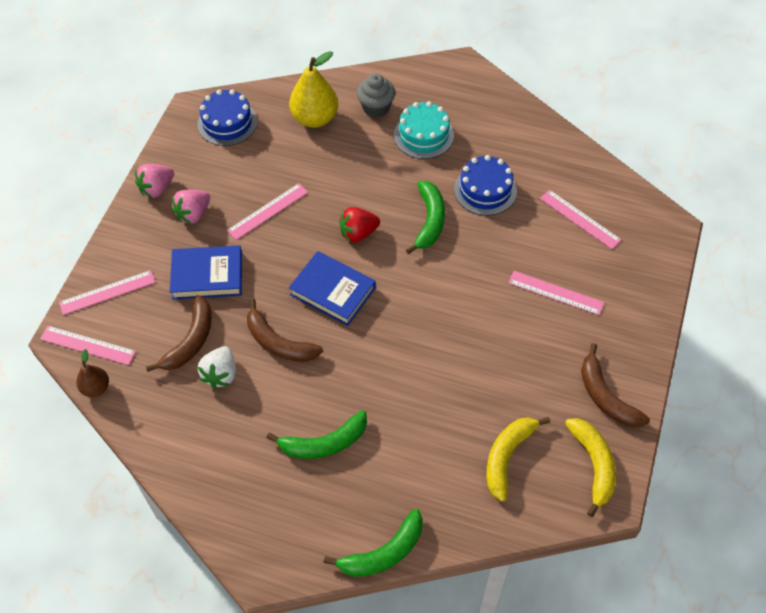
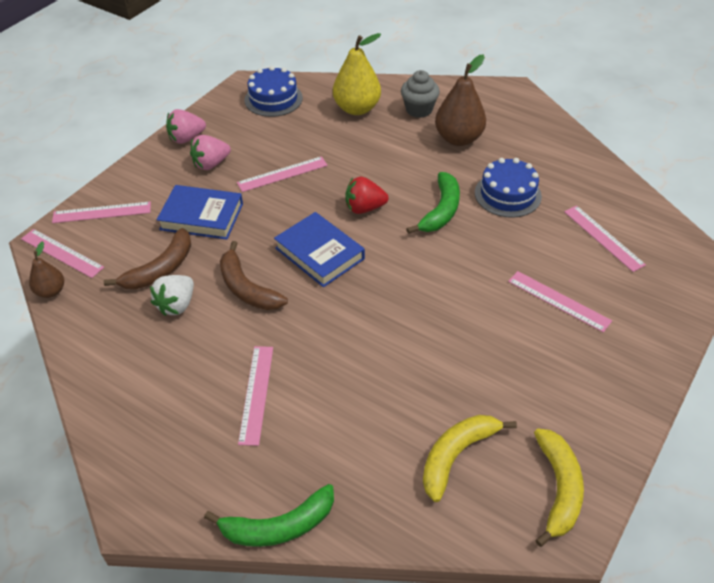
camera: 15 degrees right, 10 degrees down
(324, 443) = (256, 394): green banana -> pink ruler
(423, 135) = (458, 139): turquoise cake -> brown pear
(606, 396) = (591, 417): brown banana -> none

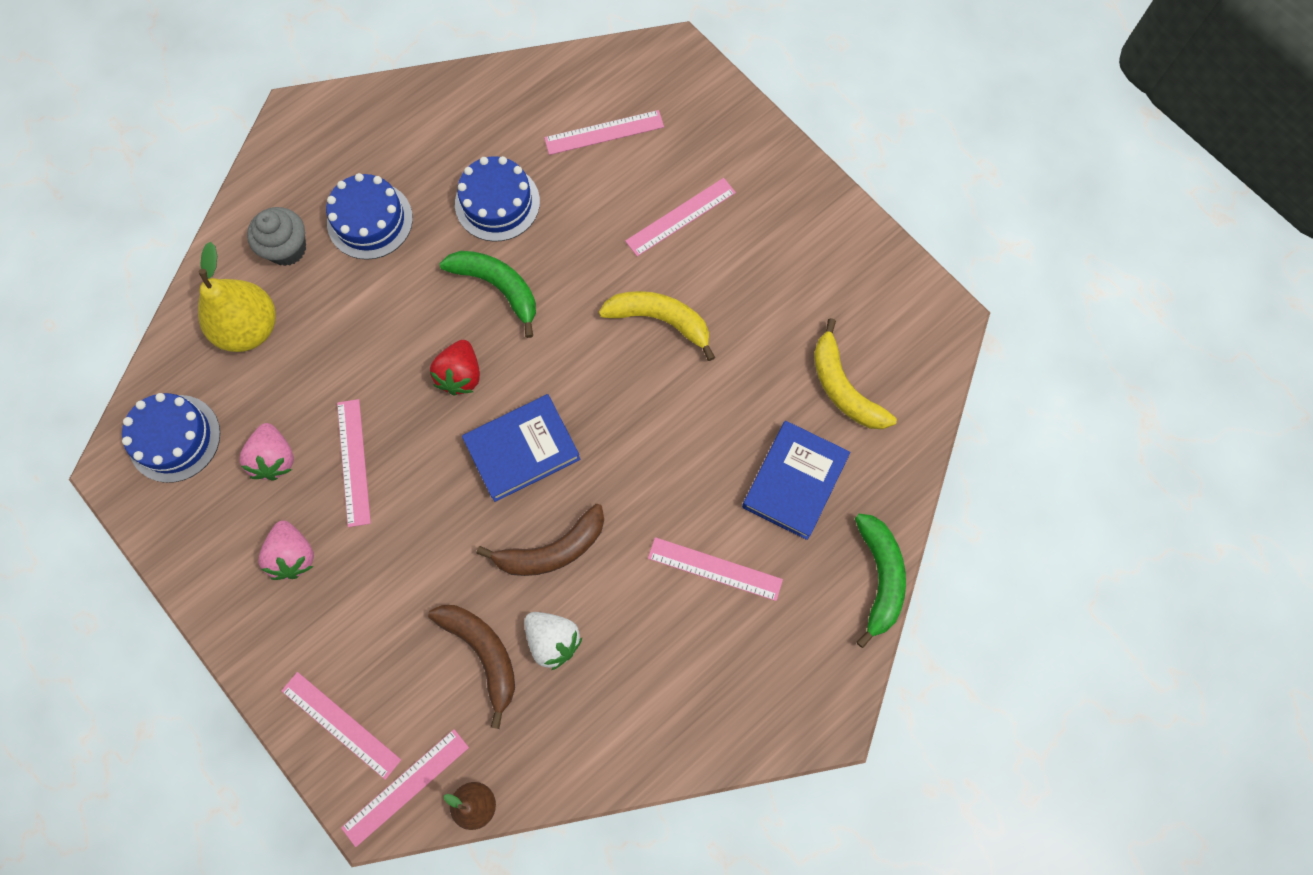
camera: 75 degrees left, 25 degrees up
(102, 212) = (341, 724): pink ruler -> pink ruler turned 60 degrees counterclockwise
(186, 138) = (218, 582): pink strawberry -> pink strawberry (274, 459)
(201, 217) = (401, 585): blue book -> blue book (794, 482)
(458, 139) = (370, 220): brown pear -> blue cake
(558, 488) = (900, 310): yellow banana -> yellow banana (660, 320)

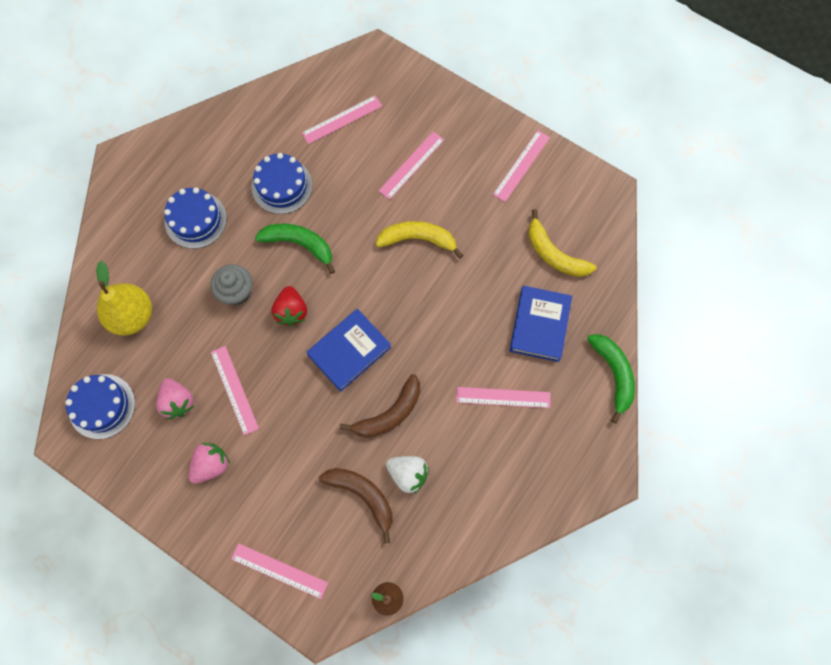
camera: 15 degrees left, 0 degrees up
(287, 248) = (142, 254): grey cupcake -> grey cupcake (236, 292)
(293, 556) = (211, 465): pink strawberry -> pink strawberry turned 105 degrees counterclockwise
(406, 787) = (336, 600): pink ruler -> pink ruler (521, 166)

